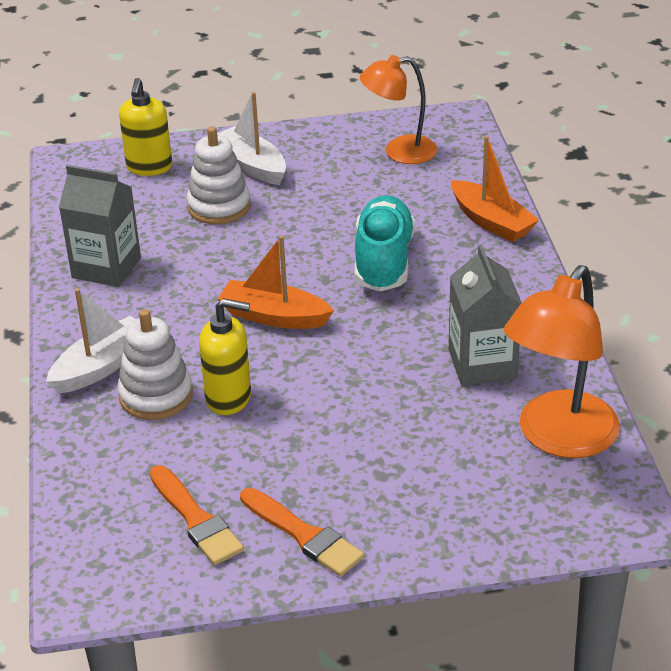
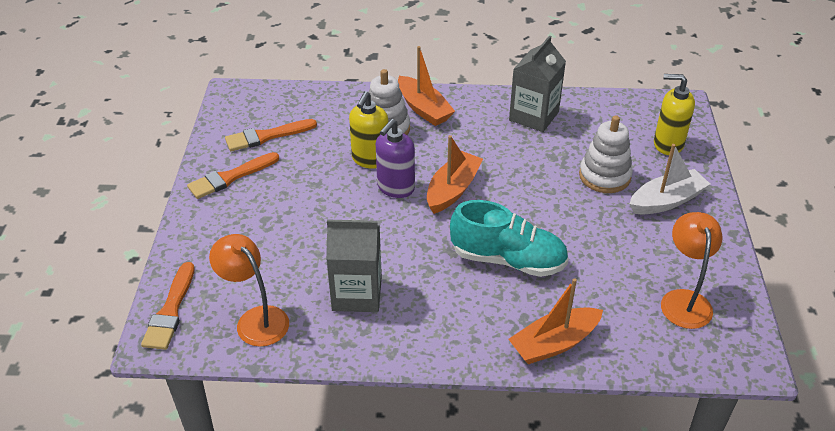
camera: 100 degrees right, 5 degrees up
(101, 366) = (423, 109): white boat -> orange boat
(283, 365) = (395, 188): none -> purple soap dispenser
(558, 438) = (256, 319): orange lamp -> orange lamp, size x0.66
(581, 520) = (170, 311): none -> orange brush

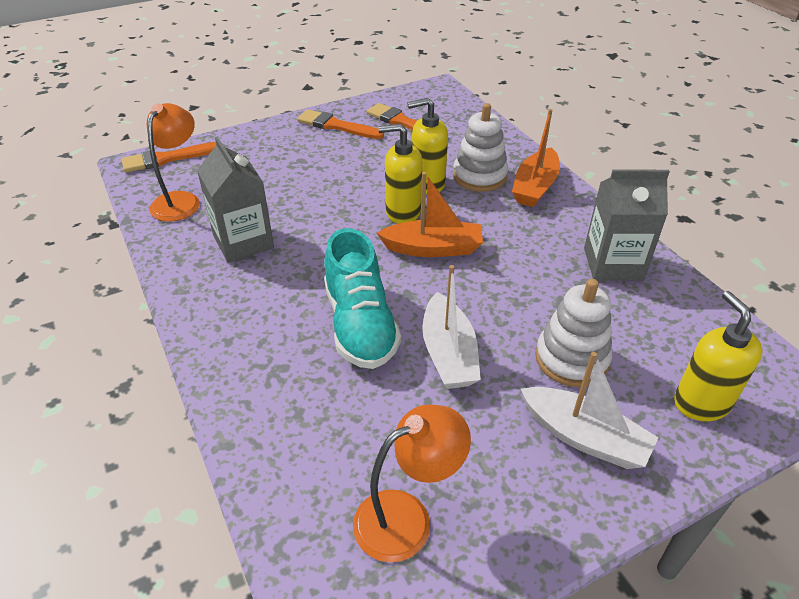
camera: 60 degrees right, 0 degrees up
(395, 188) = (402, 212): purple soap dispenser -> yellow soap dispenser
(554, 343) = (255, 407): orange boat -> none
(565, 227) = (448, 353): none -> white boat

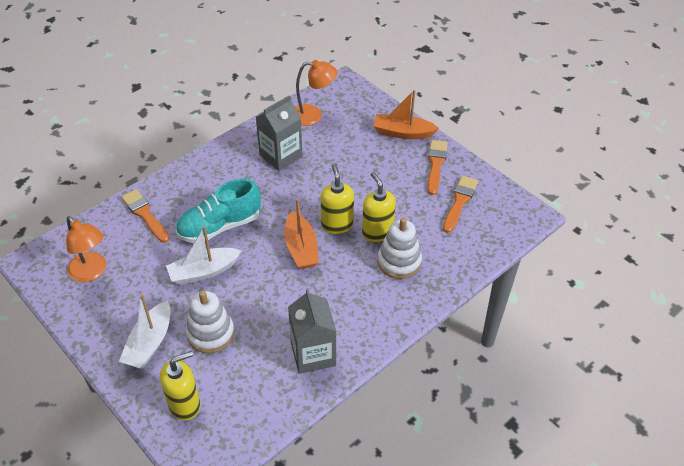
camera: 75 degrees right, 5 degrees up
(167, 159) = (356, 94): orange brush -> orange brush (145, 214)
(535, 187) = (397, 298): orange boat -> orange boat (403, 133)

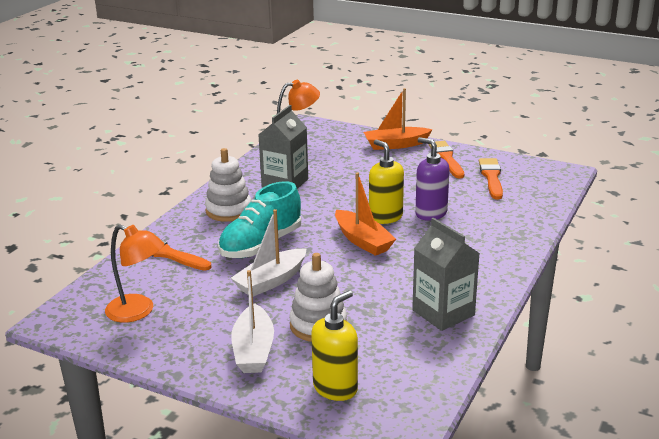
camera: 20 degrees left, 20 degrees down
(377, 232) = (430, 213): yellow soap dispenser -> purple soap dispenser
(399, 262) = (471, 228): white stacking toy -> white stacking toy (229, 210)

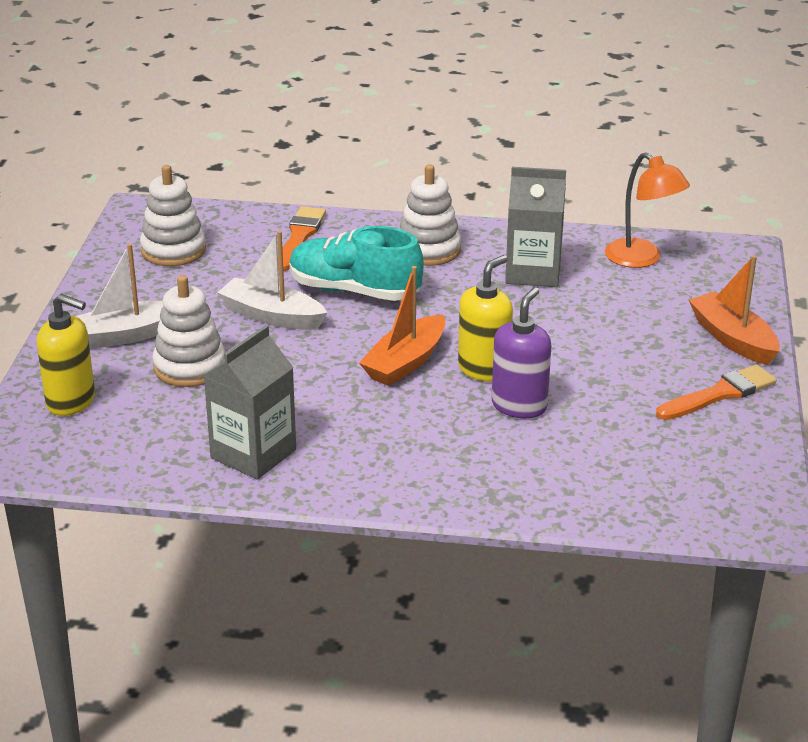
camera: 70 degrees right, 5 degrees up
(138, 311) = (173, 250): orange lamp -> white stacking toy
(491, 177) = (683, 447): orange brush -> none

